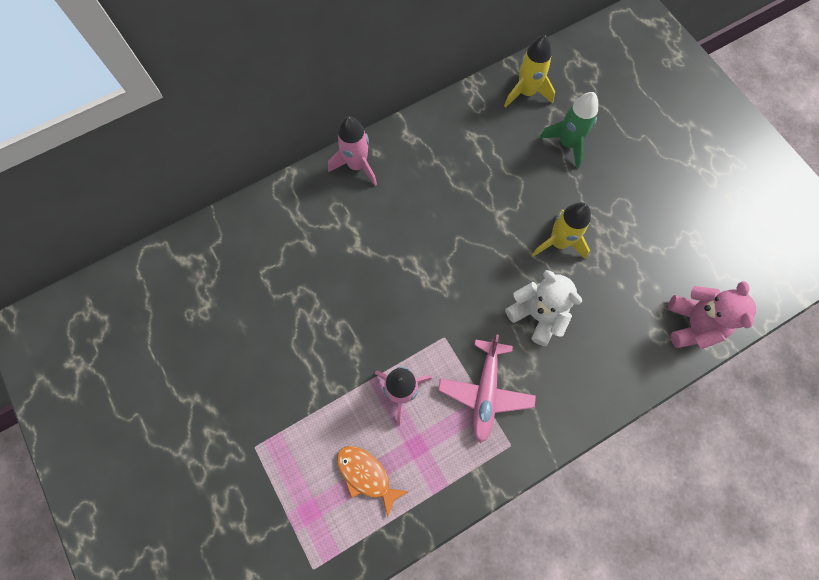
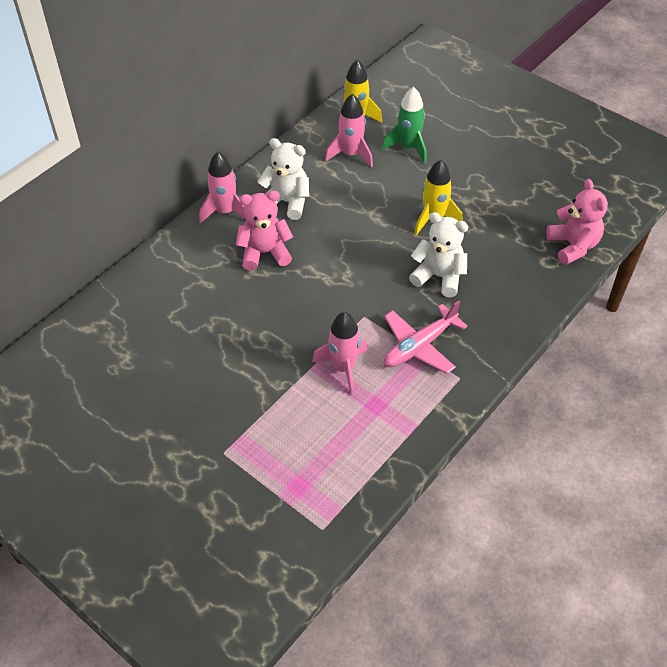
camera: 20 degrees left, 20 degrees down
(366, 475) = (339, 441): orange fish -> none
(376, 227) = (264, 253): none -> pink teddy bear
(420, 173) = (287, 202): none -> white teddy bear
(485, 392) = (419, 346): pink plane -> pink plane turned 60 degrees clockwise
(505, 134) = (351, 154): none -> pink rocket

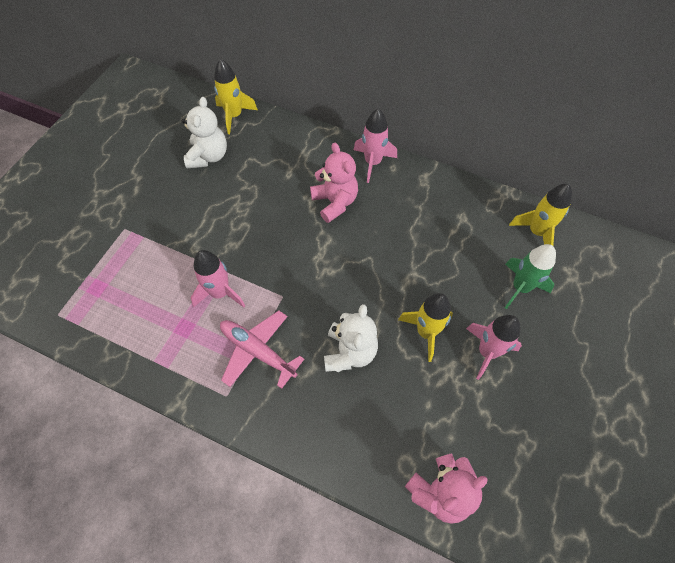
camera: 75 degrees right, 10 degrees up
(93, 321) = (234, 116): none -> yellow rocket
(287, 202) = (401, 203): white teddy bear -> white teddy bear (208, 156)
(351, 154) = (486, 239): pink rocket -> pink rocket (487, 352)

